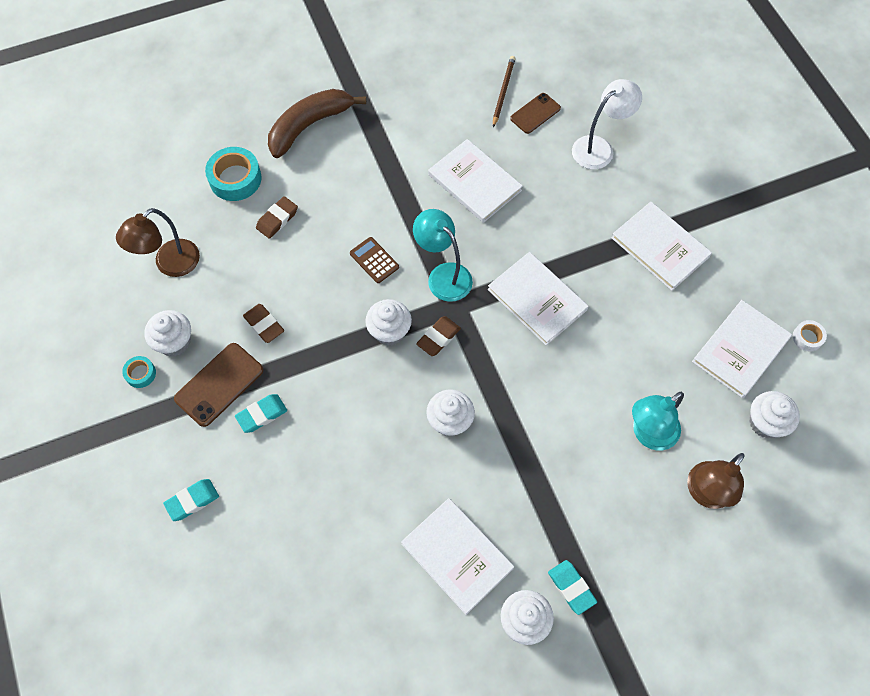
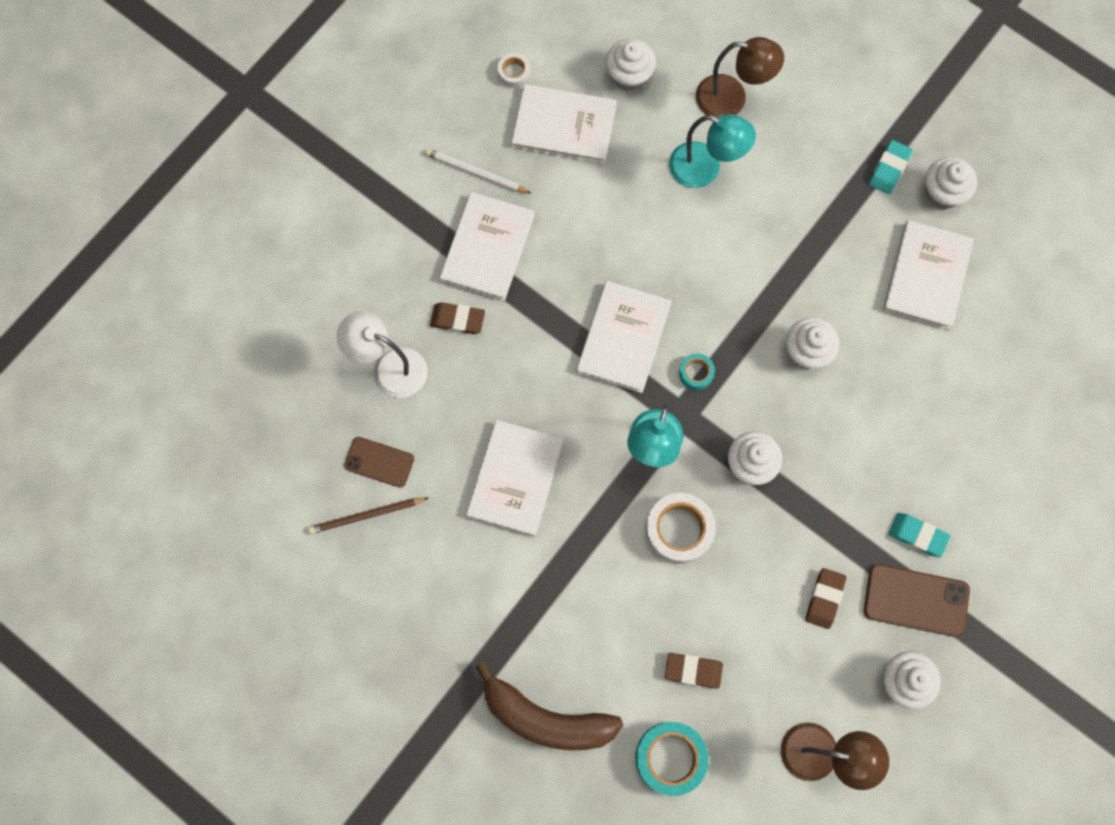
camera: 120 degrees left, 10 degrees up
(140, 374) = (958, 691): turquoise tape -> turquoise tape (696, 373)
(192, 501) = (1040, 544): turquoise eraser -> none
(374, 260) = (679, 530): brown calculator -> white tape
(438, 338) = (726, 411): brown eraser -> brown eraser (457, 319)
(728, 269) = (475, 172): none -> white pencil

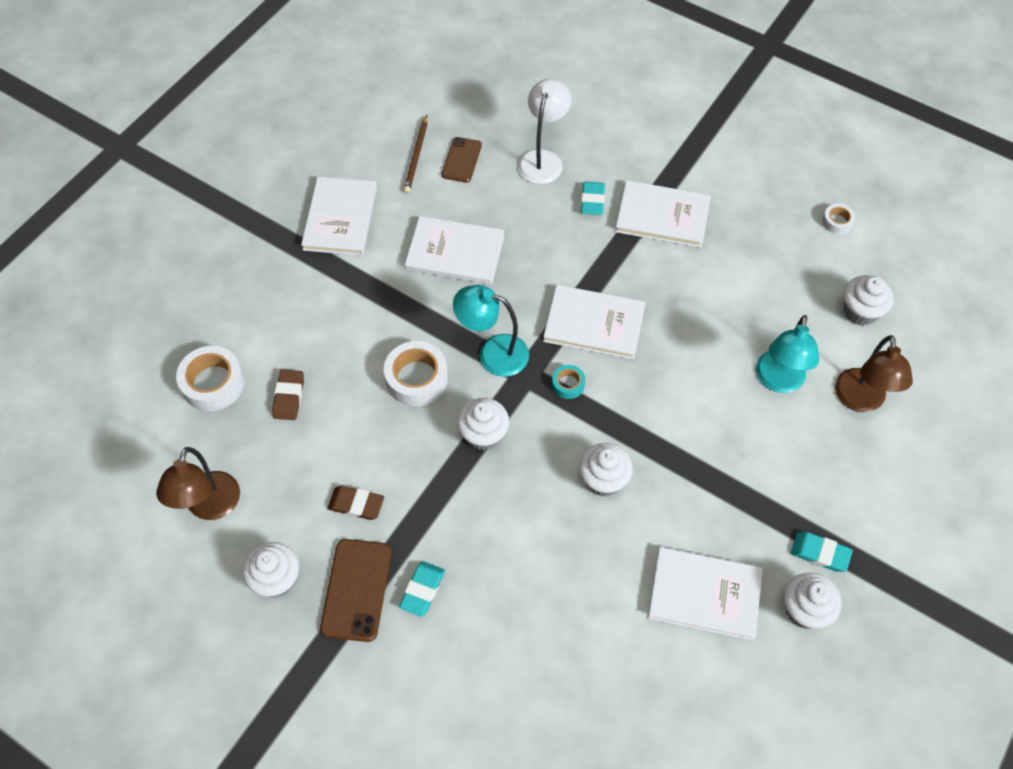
camera: 85 degrees right, 15 degrees down
(366, 515) = (416, 156): brown pencil -> brown pencil turned 150 degrees counterclockwise
(457, 319) = (592, 201): brown eraser -> turquoise eraser
(475, 172) = (732, 202): white pencil -> none
(546, 718) = (250, 289): brown banana -> none
(564, 126) = (794, 263): white book -> white book (340, 218)
(670, 758) = (213, 383): turquoise tape -> white tape

